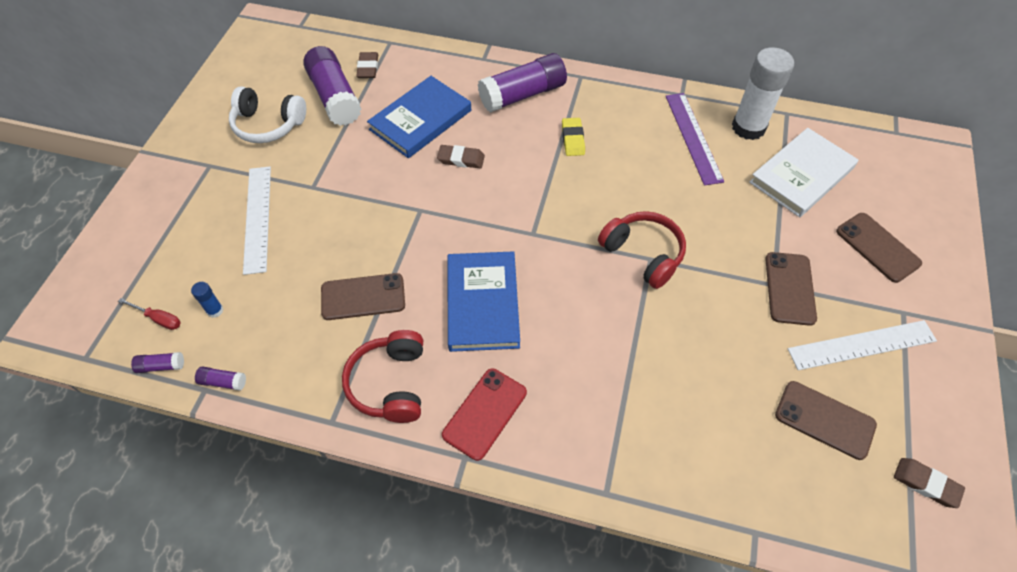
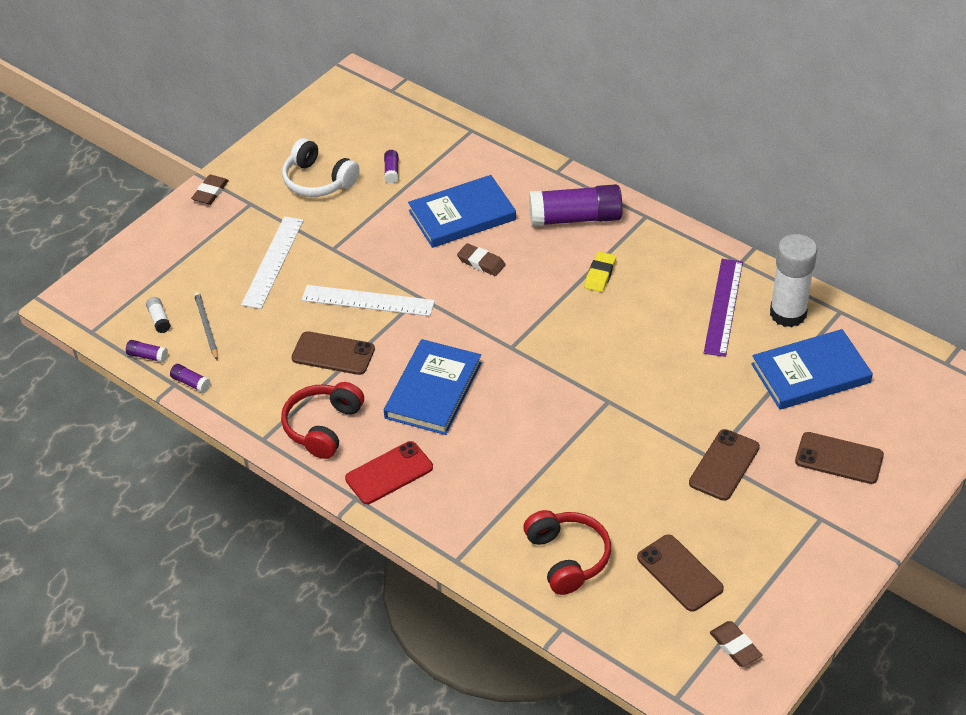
camera: 25 degrees right, 10 degrees down
(158, 319) = (159, 319): red screwdriver -> white glue stick
(215, 310) = (206, 327): blue glue stick -> grey pencil
(335, 97) = (391, 171): purple glue stick -> purple glue stick, size x0.41
(368, 68) = (437, 151): brown eraser -> brown eraser (210, 192)
(643, 254) = (603, 395): red headphones -> red headphones (567, 558)
(801, 175) = (810, 373): white book -> blue book
(862, 345) = (758, 530): white ruler -> white ruler (368, 301)
(877, 247) = (839, 458): brown phone -> brown phone turned 60 degrees counterclockwise

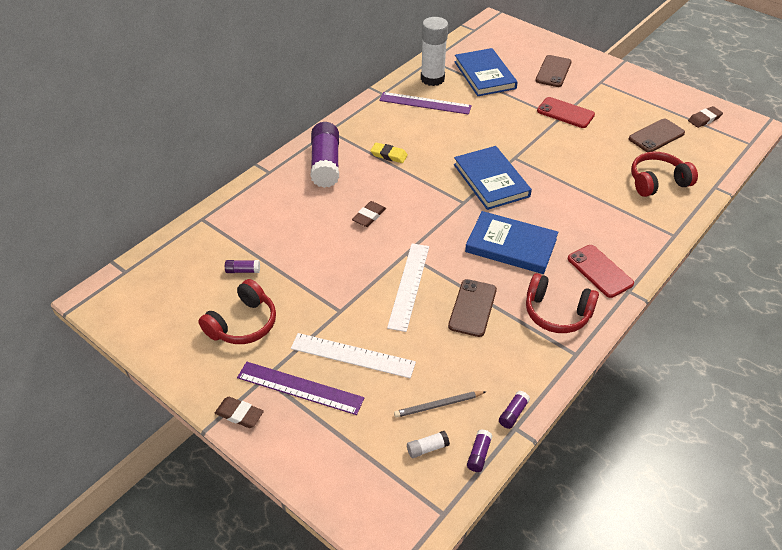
camera: 90 degrees left, 0 degrees up
(236, 228) = (300, 388): none -> purple ruler
(318, 181) = (243, 324): white headphones -> red headphones
(462, 215) = (311, 226): blue book -> blue book (491, 180)
(724, 465) = (565, 113): brown phone -> red phone

